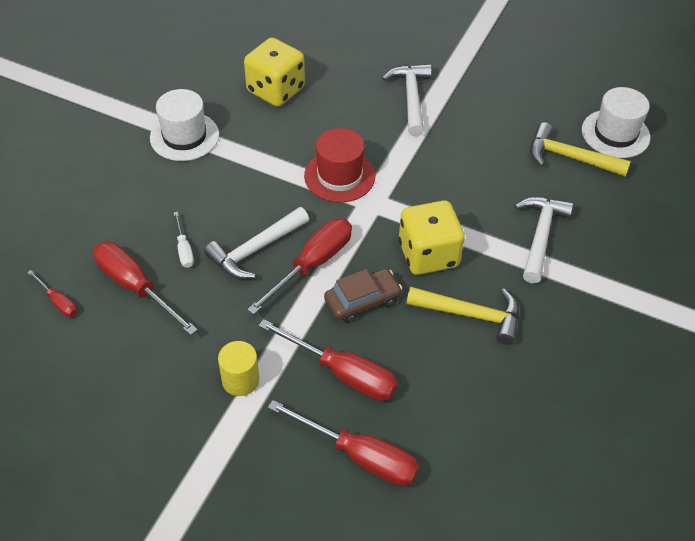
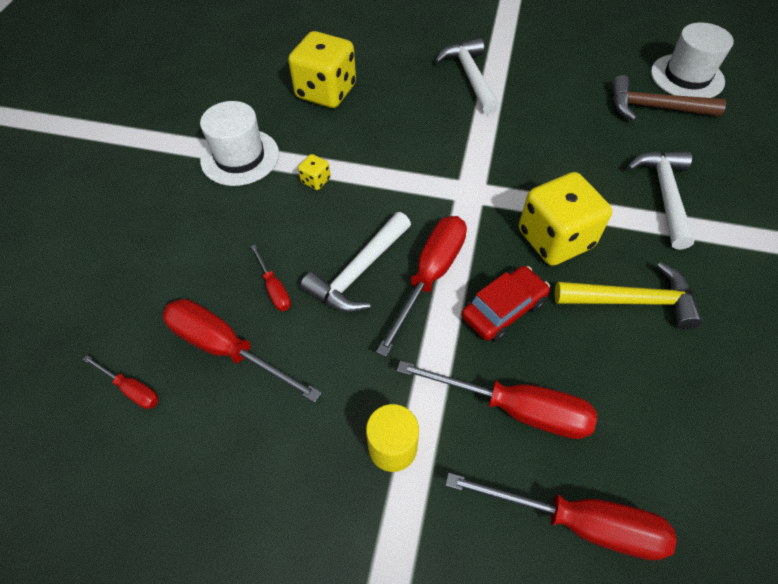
camera: 10 degrees left, 5 degrees up
(184, 249) = (274, 288): white screwdriver -> red screwdriver
(243, 168) = (315, 180): none -> yellow dice
(339, 176) = (425, 169): red hat -> none
(362, 301) = (503, 309): brown car -> red car
(570, 157) = (654, 108): yellow hammer -> brown hammer

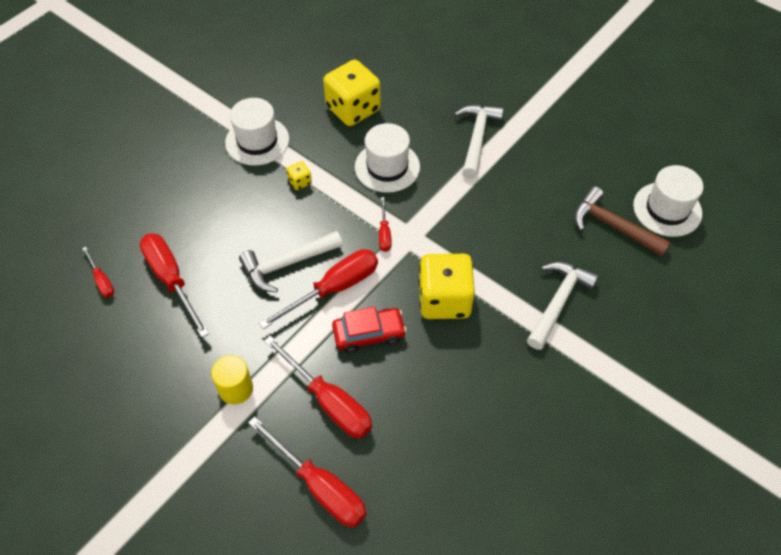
camera: 25 degrees right, 0 degrees up
(274, 288) = (224, 252): red screwdriver -> red screwdriver (384, 233)
(400, 133) = (387, 167): none -> white hat
(631, 301) = (466, 369): yellow hammer -> none

